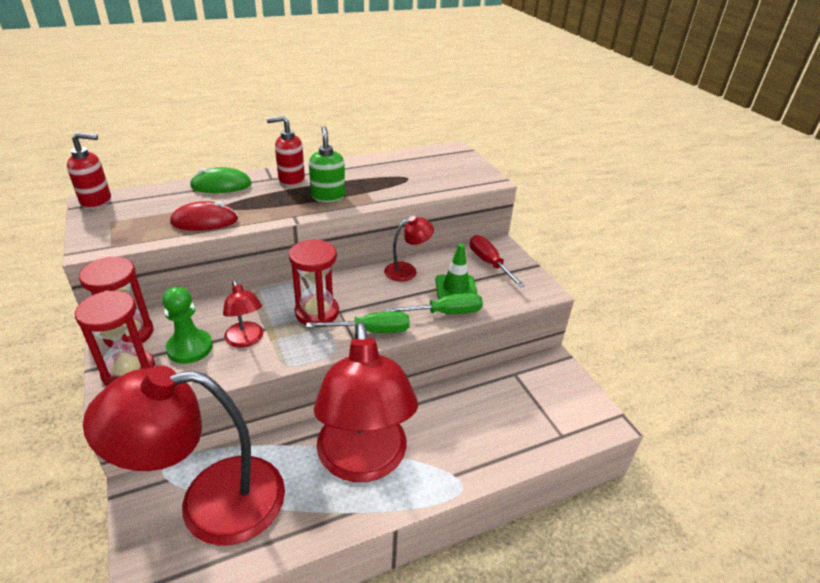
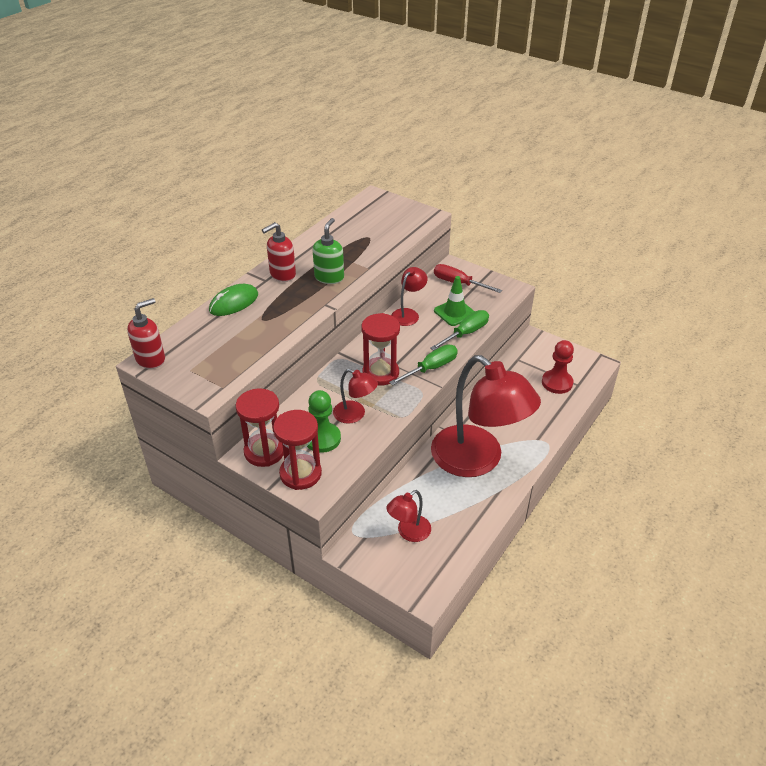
camera: 30 degrees left, 5 degrees up
(204, 221) = (264, 337): red mouse -> none
(210, 502) = (409, 533): red lamp -> red lamp, size x0.43
(328, 196) = (329, 277): green soap dispenser -> green soap dispenser turned 60 degrees clockwise
(537, 421) = (557, 383): none -> red pawn

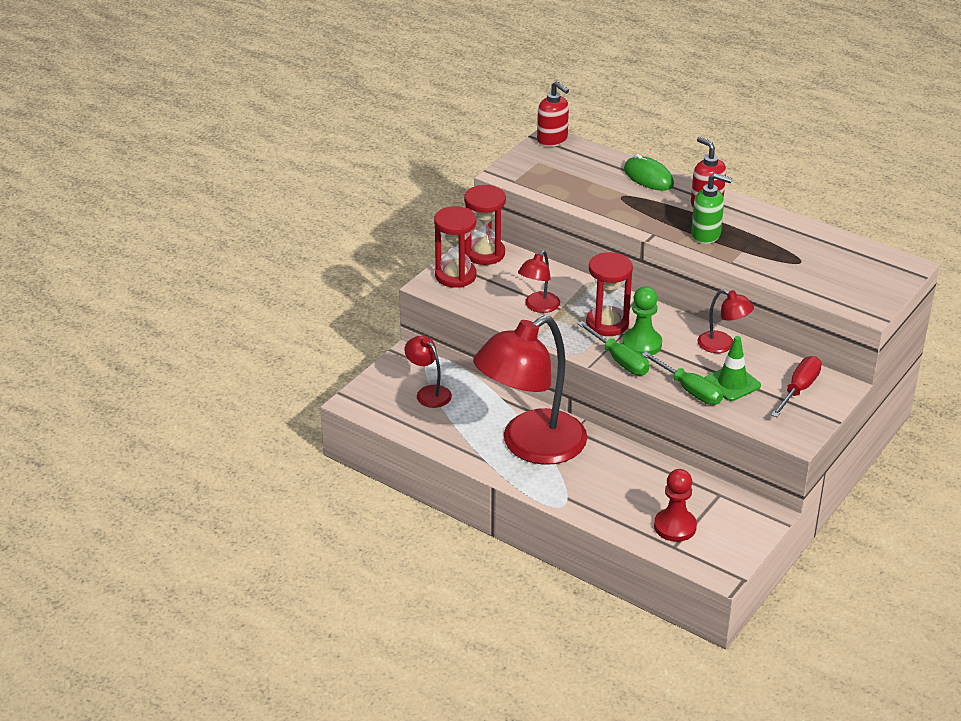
camera: 90 degrees right, 5 degrees down
(322, 438) = (503, 287): green pawn -> green pawn (642, 344)

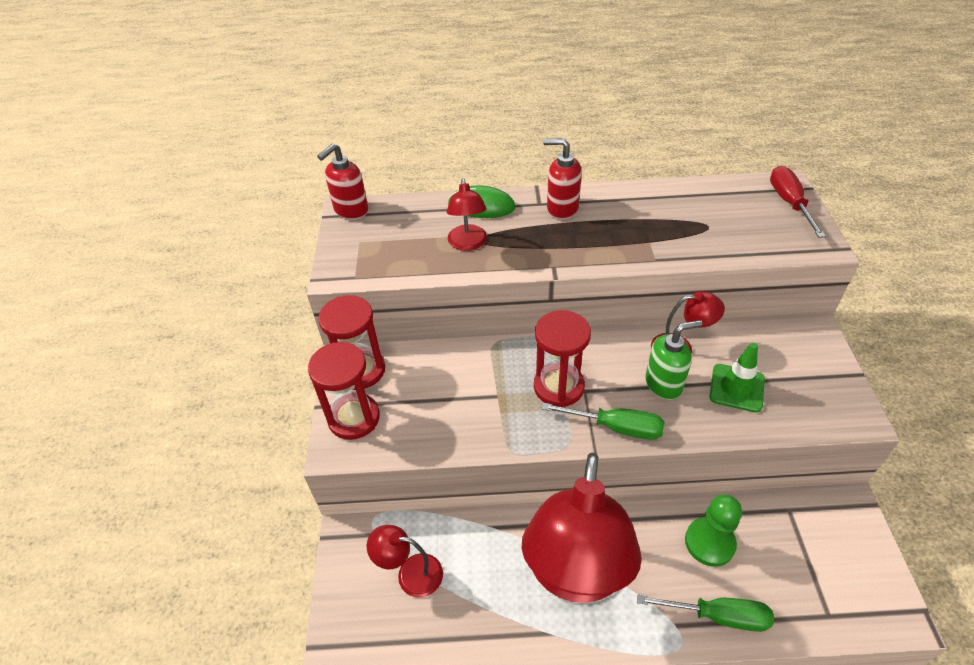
camera: 35 degrees left, 10 degrees up
(538, 307) = (474, 407): red lamp -> red lamp (468, 244)
(552, 140) = (351, 210): red soap dispenser -> red soap dispenser turned 120 degrees clockwise
(642, 344) = (614, 392): green pawn -> green pawn (709, 542)
(675, 526) = (801, 585): red pawn -> none
(689, 390) = (713, 422): green screwdriver -> green screwdriver (717, 616)
(706, 235) = (600, 242): green soap dispenser -> green soap dispenser (664, 384)
(798, 389) = (792, 358): red screwdriver -> red screwdriver (789, 203)

